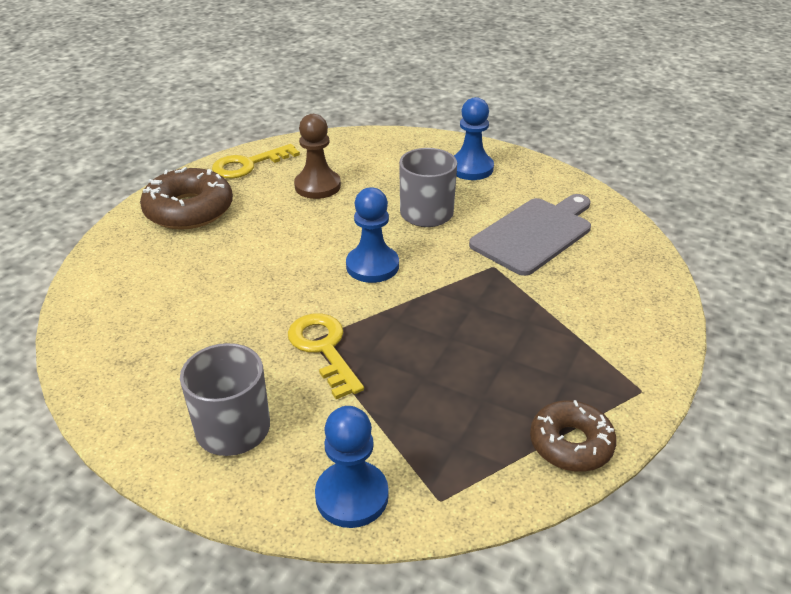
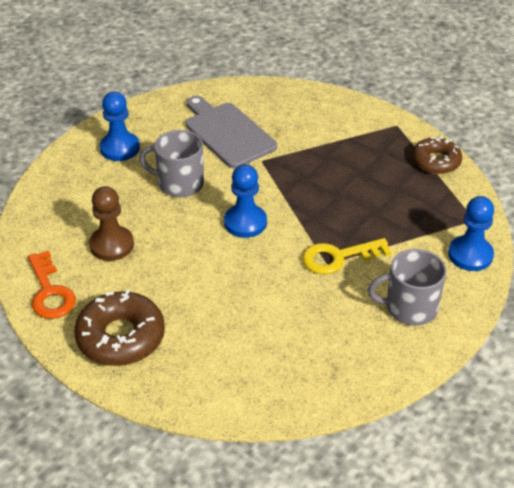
camera: 80 degrees left, 5 degrees up
(248, 165) = (50, 292): yellow key -> orange key

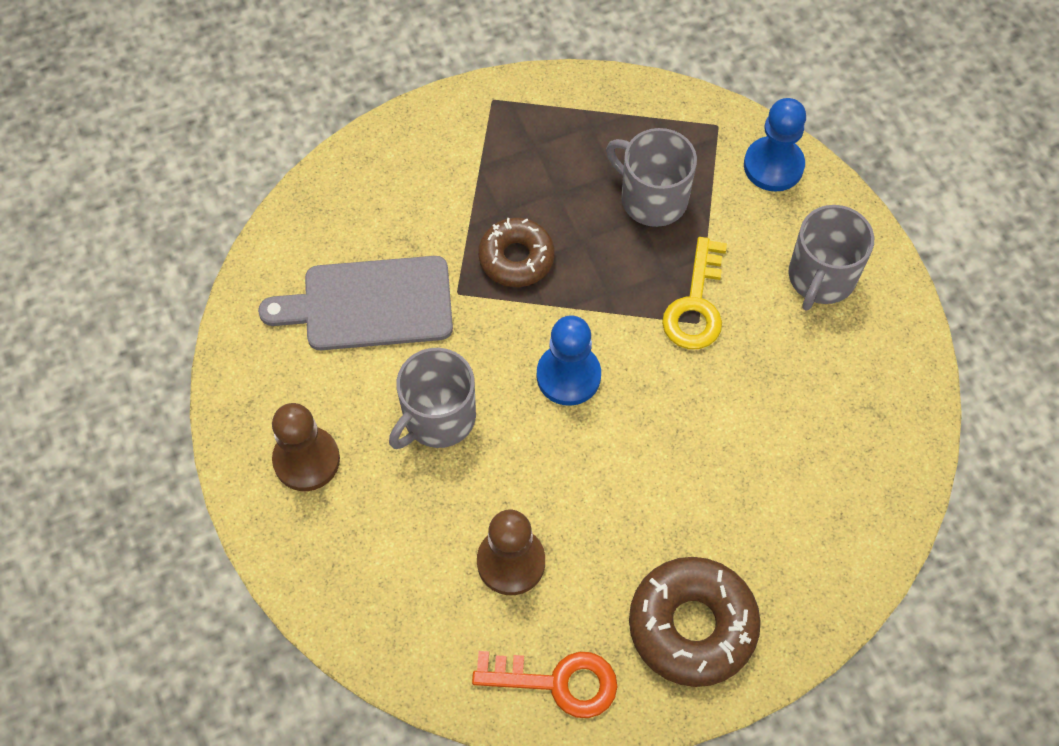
camera: 60 degrees left, 20 degrees up
(120, 148) = (306, 460): blue pawn -> brown pawn
(394, 211) = (652, 198): none -> grey mug
(436, 161) = (591, 100): brown donut -> brown donut (516, 258)

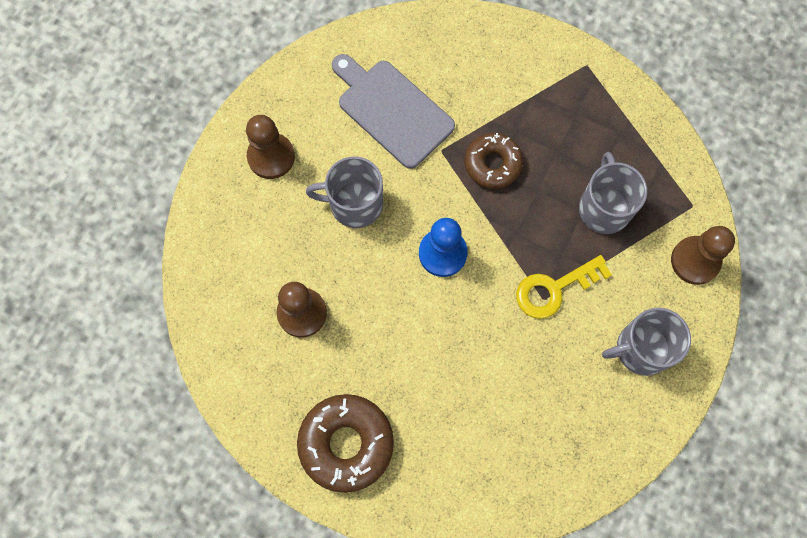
camera: 50 degrees right, 10 degrees up
(557, 682) = (253, 394): orange key -> none
(773, 166) = (695, 261): blue pawn -> brown pawn

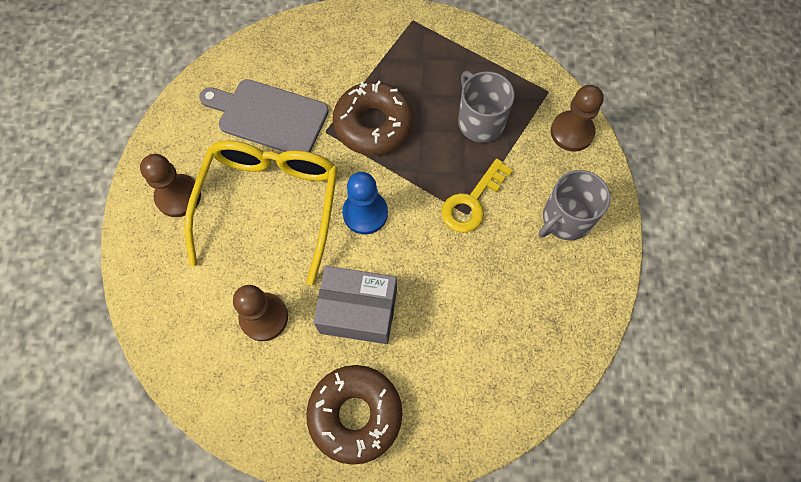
camera: 25 degrees left, 5 degrees down
(354, 204) = (270, 205): grey mug -> yellow glasses
(392, 348) = (358, 311): none -> grey box
(492, 164) = (373, 124): brown donut -> brown donut, size x1.51

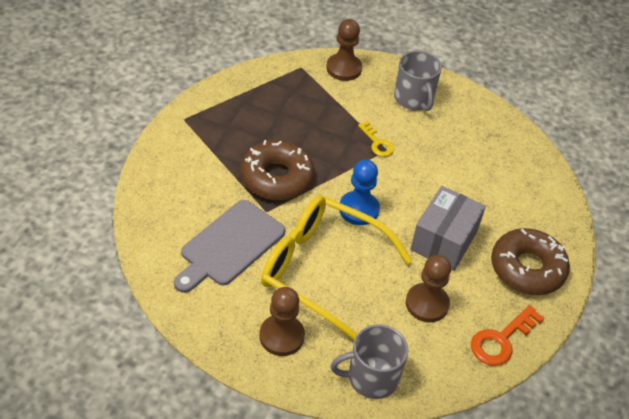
camera: 75 degrees left, 20 degrees down
(243, 408) = (501, 340): none -> orange key
(472, 202) = (377, 143): yellow key -> yellow key, size x0.65
(480, 121) = (308, 113): grey mug -> grey mug (371, 377)

